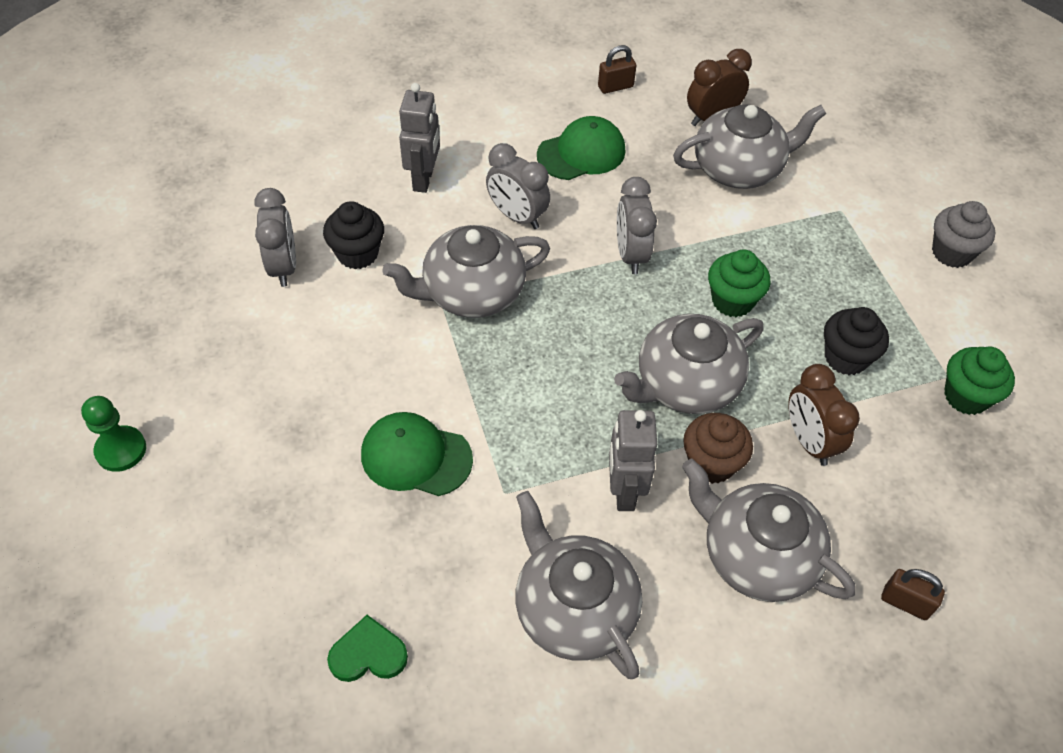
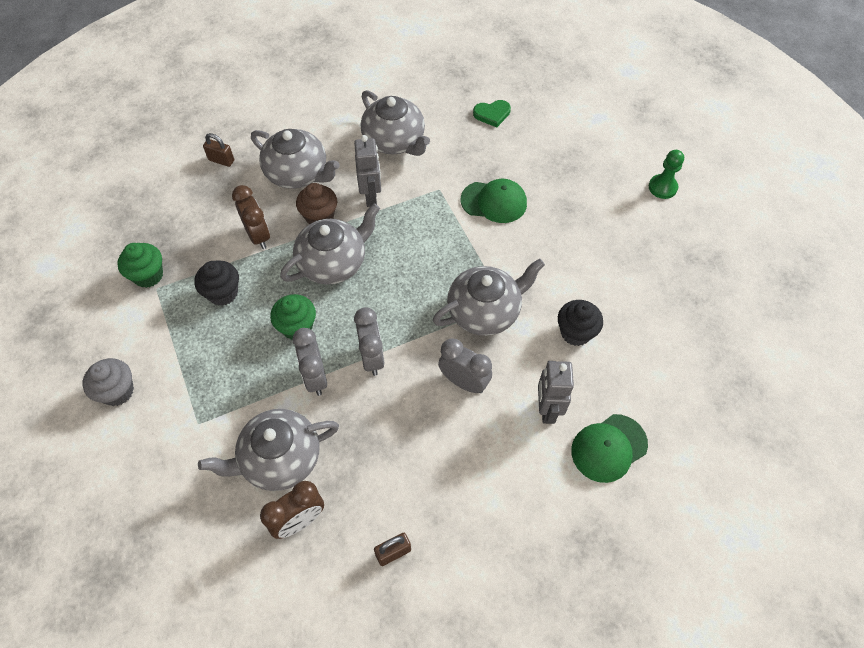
camera: 175 degrees right, 5 degrees up
(283, 266) = (624, 315): grey clock -> grey clock (315, 377)
(581, 153) = (419, 458): green cap -> green cap (608, 448)

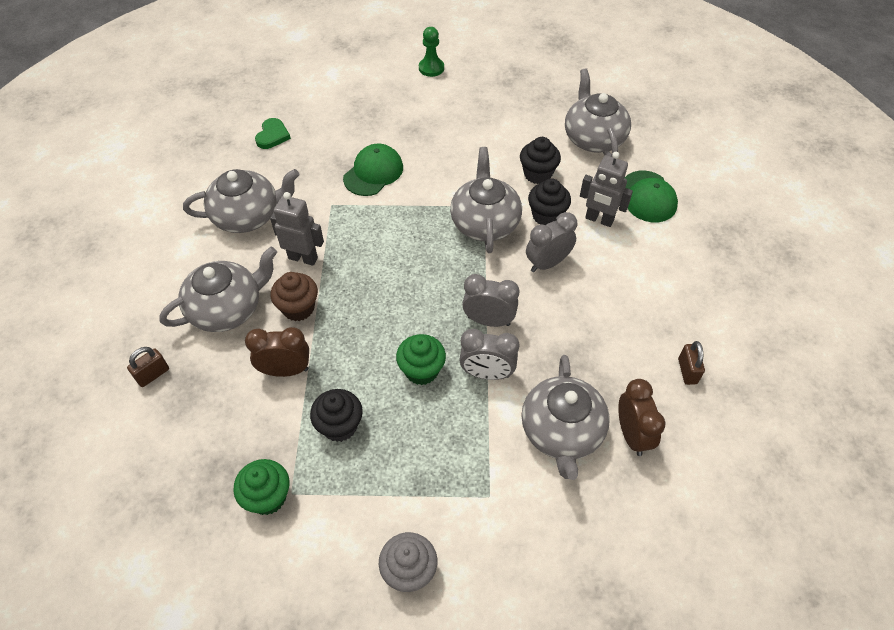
camera: 65 degrees left, 5 degrees down
(333, 262) = (363, 315): grey teapot -> grey teapot (593, 138)
(524, 360) = (546, 216): none -> black cupcake

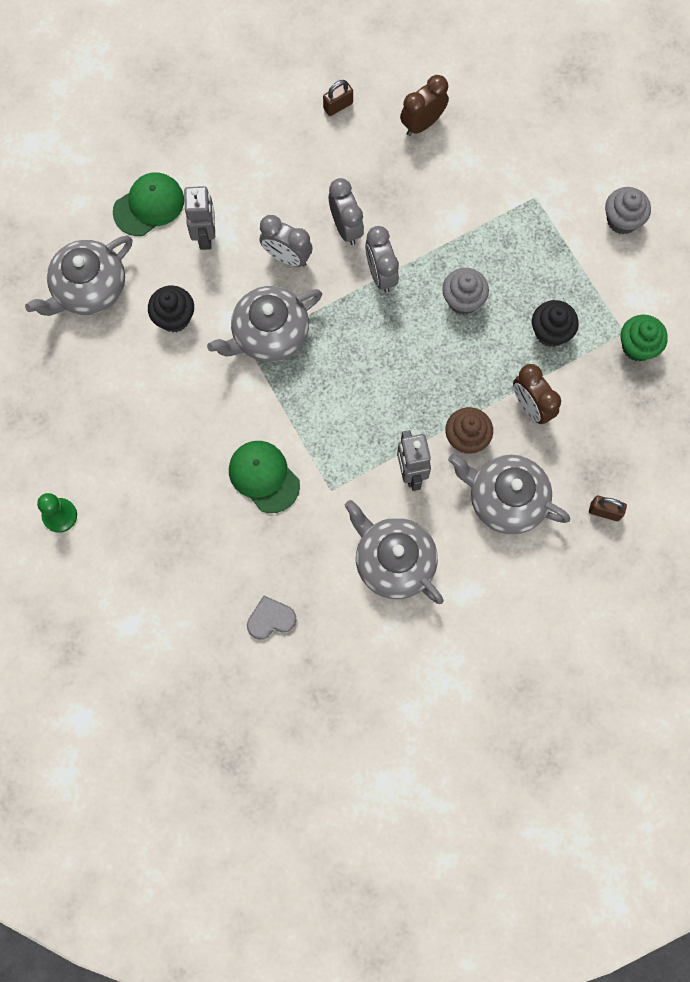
camera: 120 degrees left, 20 degrees up
(272, 135) = (270, 619): green heart -> grey heart
(373, 173) = (264, 477): green cap -> green cap turned 45 degrees clockwise
(421, 370) = (463, 300): green cupcake -> grey cupcake
(487, 373) = (434, 249): grey clock -> grey clock (346, 227)
(546, 216) = (227, 284): black cupcake -> none
(561, 432) = (451, 172): grey teapot -> none

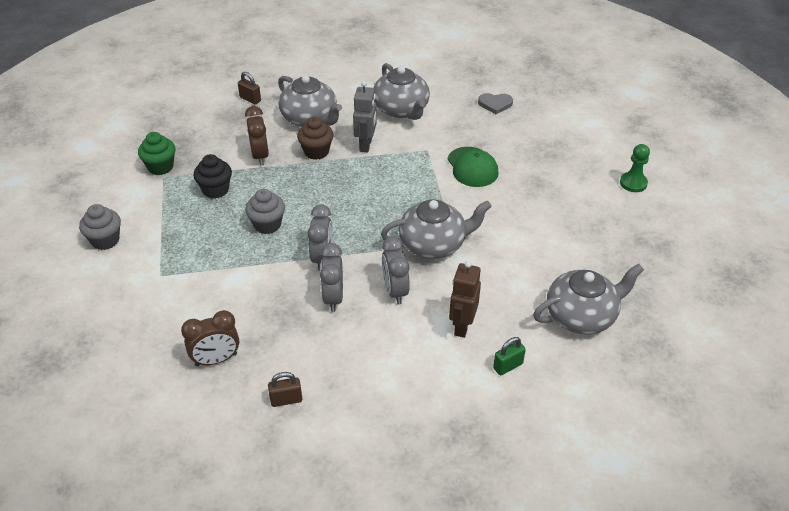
camera: 160 degrees left, 30 degrees down
(149, 205) = (508, 366): green cap -> green padlock
(174, 318) = (510, 275): black cupcake -> none
(205, 236) = (462, 326): grey robot -> brown robot
(287, 257) = (395, 291): grey clock -> grey clock turned 150 degrees counterclockwise

